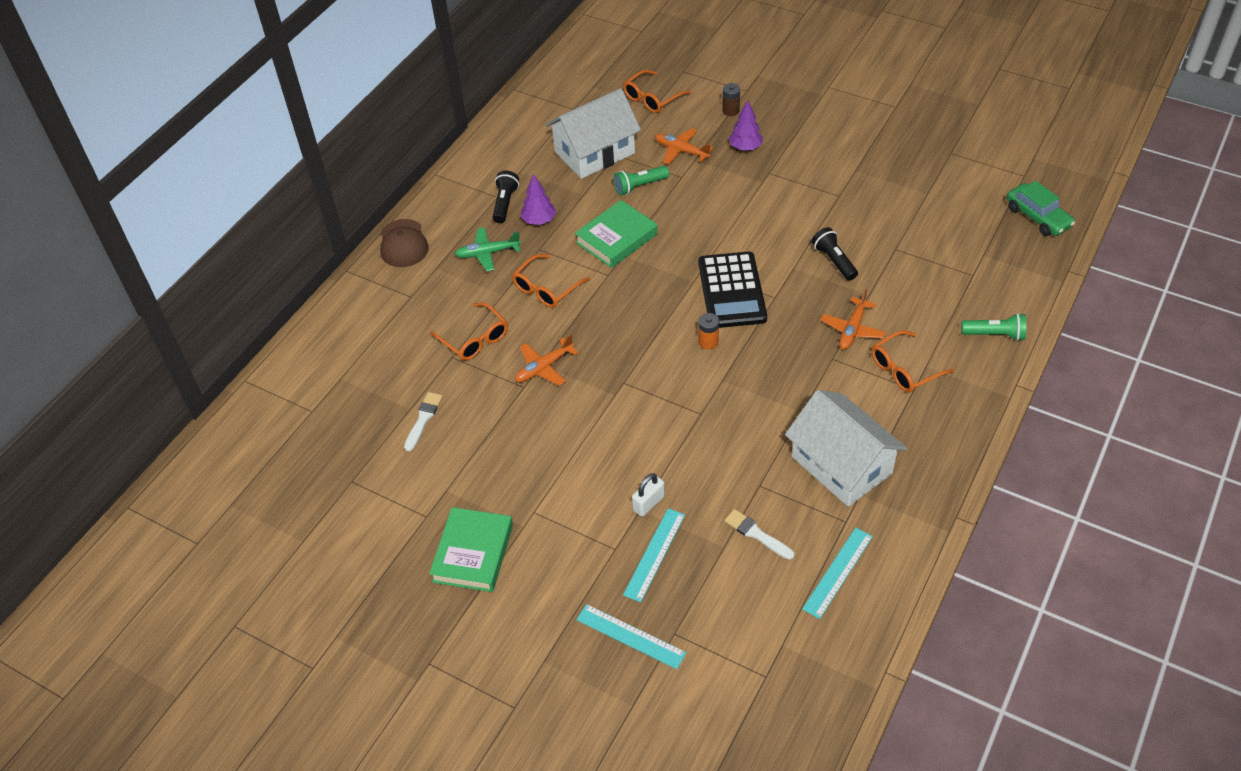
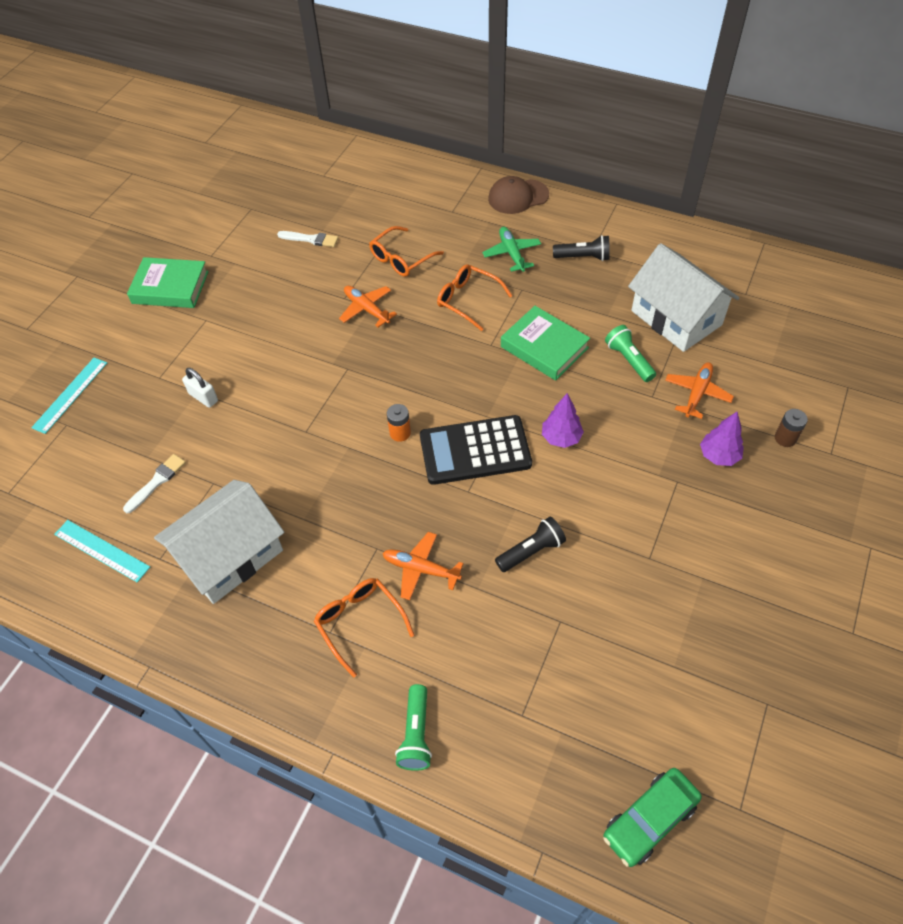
camera: 85 degrees right, 5 degrees up
(539, 220) = (562, 285): purple tree -> purple tree (561, 438)
(652, 98) = (785, 360): orange glasses -> none
(654, 554) = (148, 405): turquoise ruler -> none

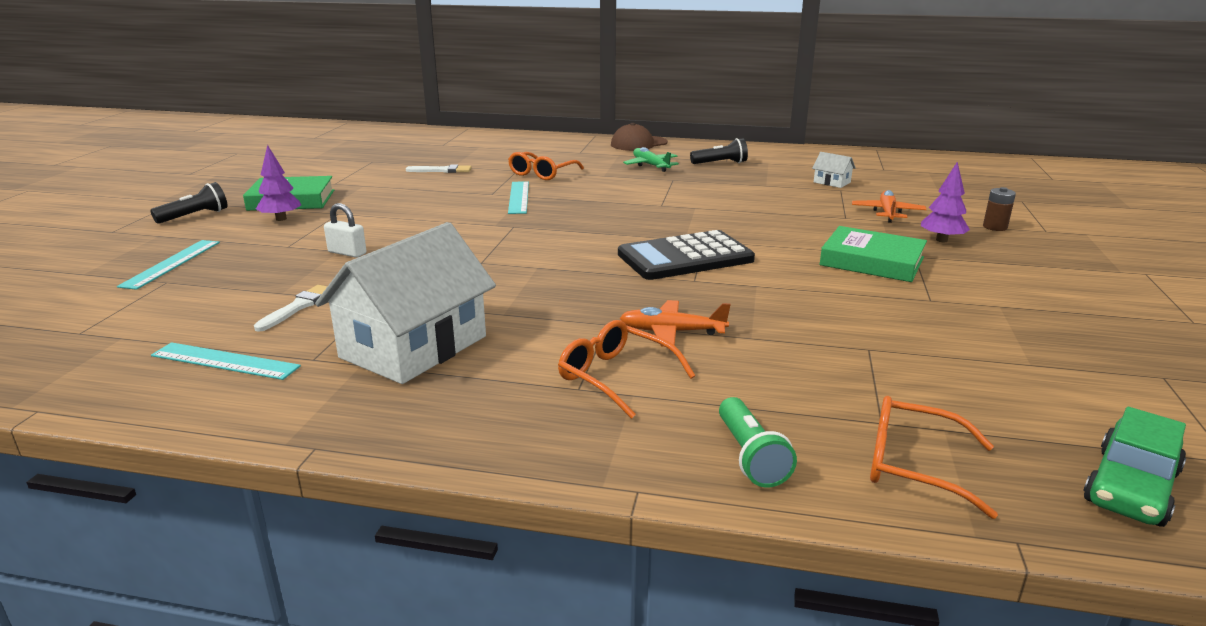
camera: 15 degrees left, 30 degrees down
(366, 309) = (519, 197): orange plane -> turquoise ruler
(400, 433) = (593, 254): orange battery -> none
(468, 300) = (622, 187): orange glasses -> orange glasses (913, 466)
(531, 551) = (795, 308): black flashlight -> black flashlight (195, 216)
(544, 347) = (717, 202): green book -> green book (872, 261)
(561, 438) = (773, 244): purple tree -> purple tree (281, 219)
(628, 360) = (806, 203): green flashlight -> none
(676, 318) = (832, 182): white house -> white house, size x0.41

